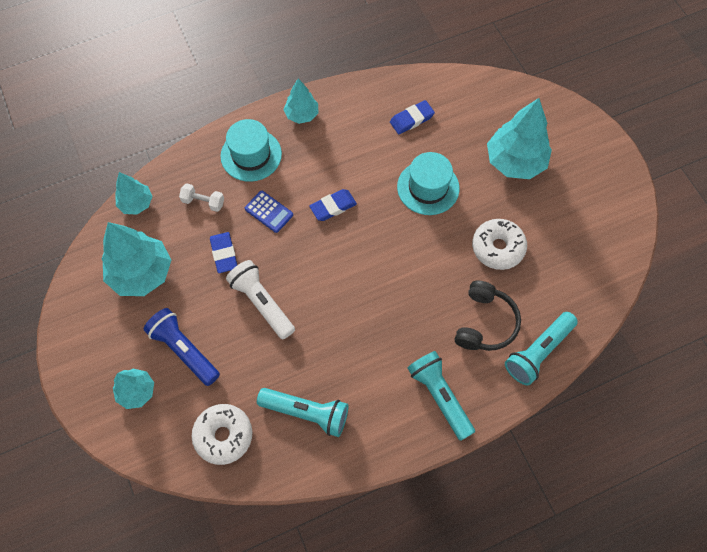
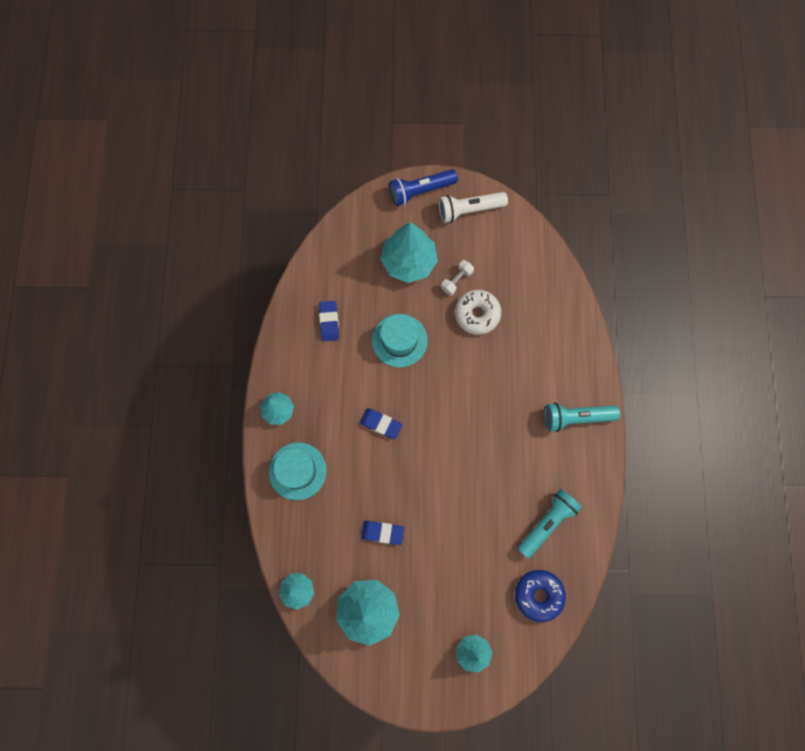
camera: 65 degrees left, 10 degrees up
(184, 350) = (454, 599): blue flashlight -> blue flashlight (420, 191)
(203, 202) = (324, 531): white dumbbell -> white dumbbell (456, 280)
(223, 436) = (538, 595): white donut -> blue donut
(262, 303) = (441, 519): white flashlight -> white flashlight (469, 210)
(269, 212) = (360, 479): blue calculator -> none
(333, 207) = (381, 424): blue eraser -> blue eraser turned 60 degrees counterclockwise
(485, 323) = (534, 355): black headphones -> none
(538, 352) = (573, 330): turquoise flashlight -> none

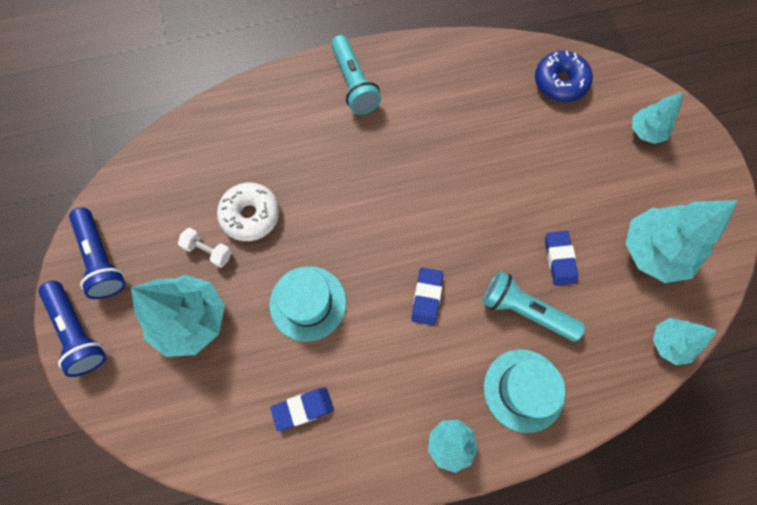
camera: 105 degrees left, 5 degrees down
(469, 210) = (102, 259): white flashlight -> blue flashlight
(547, 523) = (481, 89): turquoise flashlight -> turquoise flashlight (525, 310)

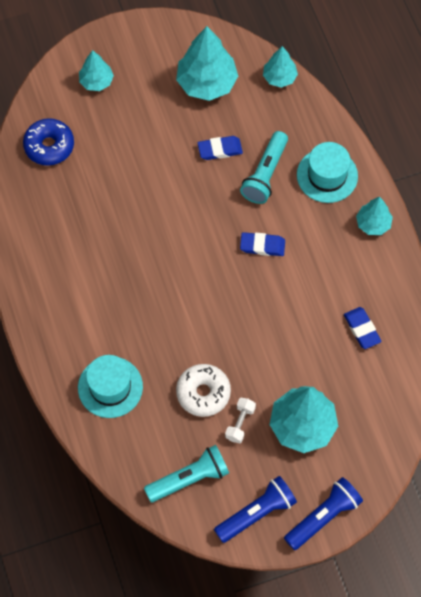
camera: 95 degrees left, 5 degrees down
(308, 303) = (277, 336): turquoise hat -> turquoise hat (110, 387)
(354, 84) = (59, 320): turquoise flashlight -> turquoise flashlight (189, 479)

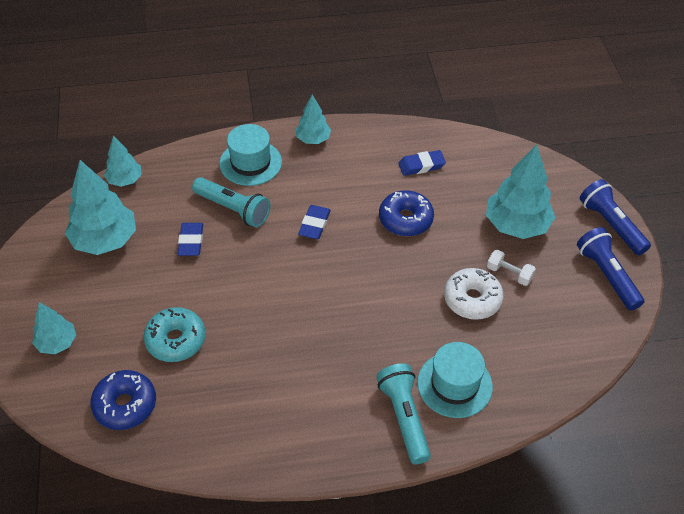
camera: 80 degrees left, 15 degrees down
(115, 165) = (176, 340): none -> turquoise donut
(189, 479) = (568, 326): turquoise flashlight -> turquoise flashlight (404, 417)
(286, 324) = (405, 219): none -> blue donut

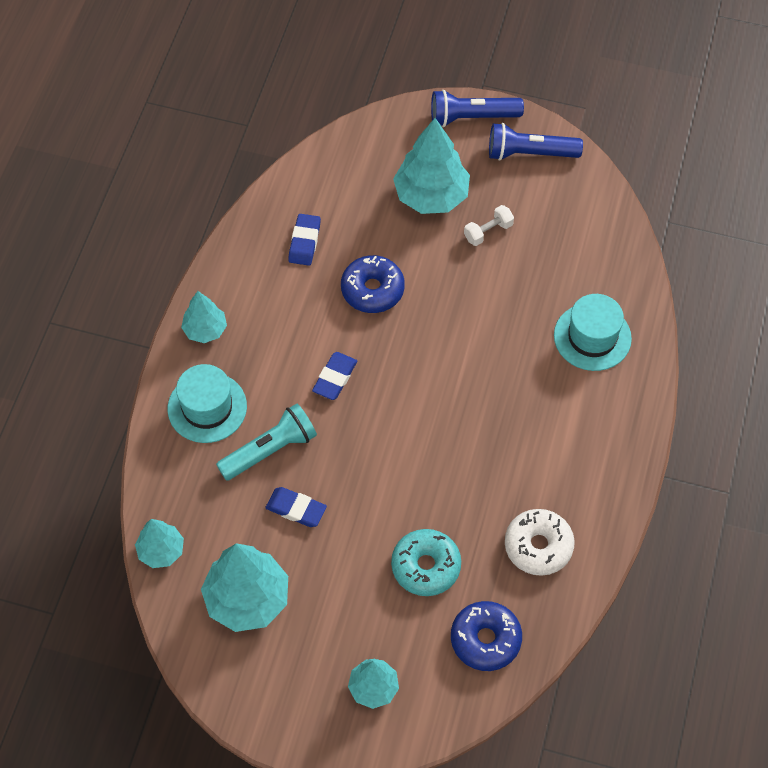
camera: 65 degrees left, 10 degrees up
(314, 224) = (335, 378): blue eraser -> blue eraser turned 75 degrees clockwise
(404, 417) = (609, 394): turquoise flashlight -> none
(472, 299) = (503, 277): white donut -> white donut (538, 546)

